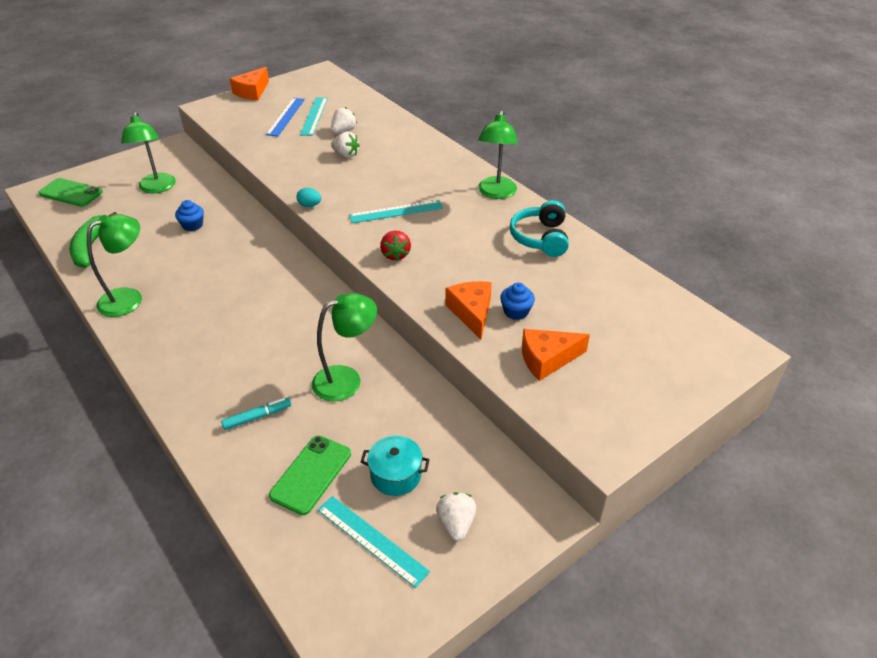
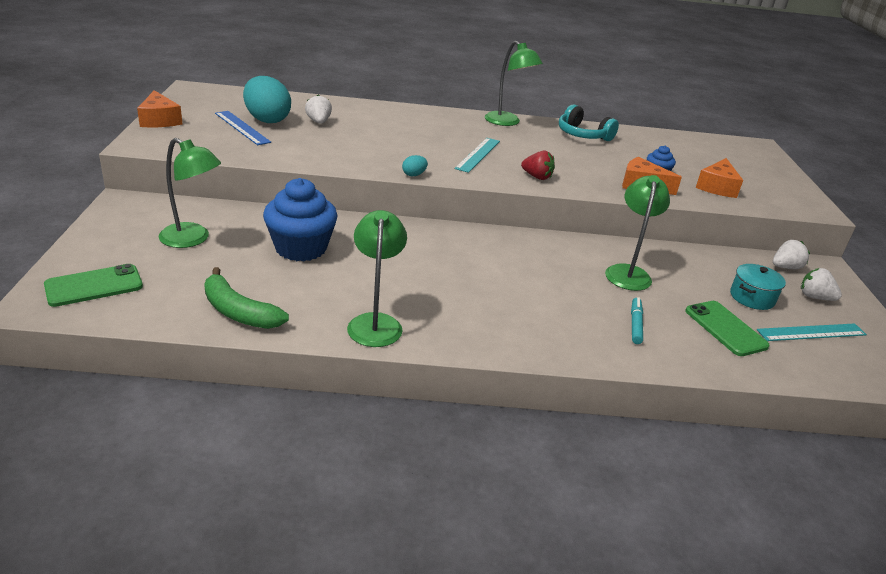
camera: 55 degrees left, 10 degrees down
(192, 225) = (301, 248): blue cupcake -> blue cupcake, size x2.09
(314, 116) = (267, 120): turquoise ruler -> turquoise egg
(346, 155) = (359, 135): white strawberry -> white strawberry (785, 267)

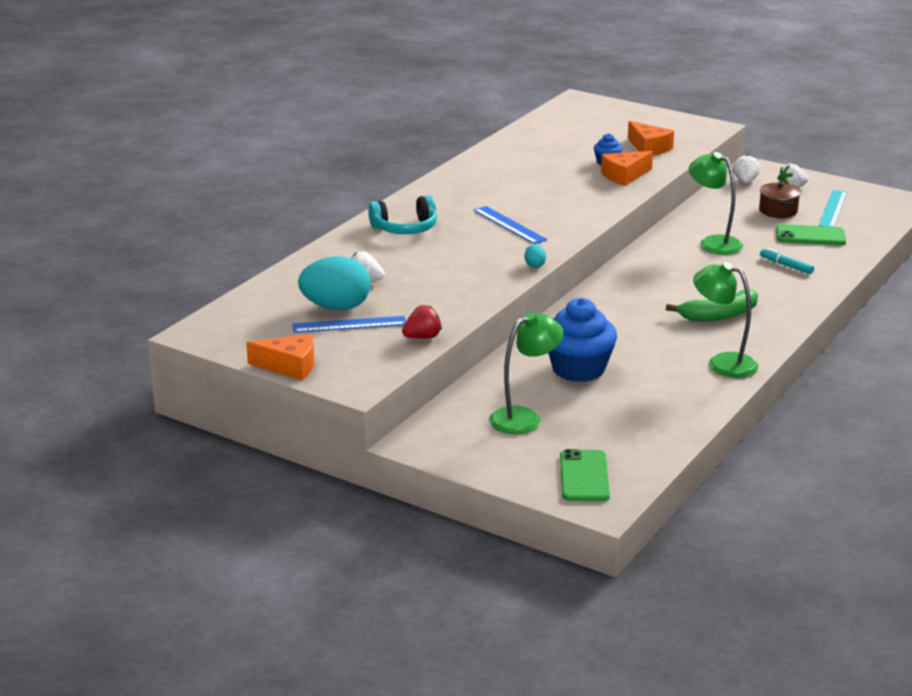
camera: 55 degrees left, 5 degrees down
(238, 312) = (671, 416): green banana -> green banana (719, 315)
(478, 154) = (509, 225): turquoise ruler -> blue ruler
(507, 122) = (439, 189): green lamp -> none
(537, 177) = (578, 213): red strawberry -> red strawberry (422, 337)
(583, 135) = (499, 165): turquoise headphones -> turquoise headphones (405, 228)
(752, 297) = (778, 211): turquoise pot -> brown pot

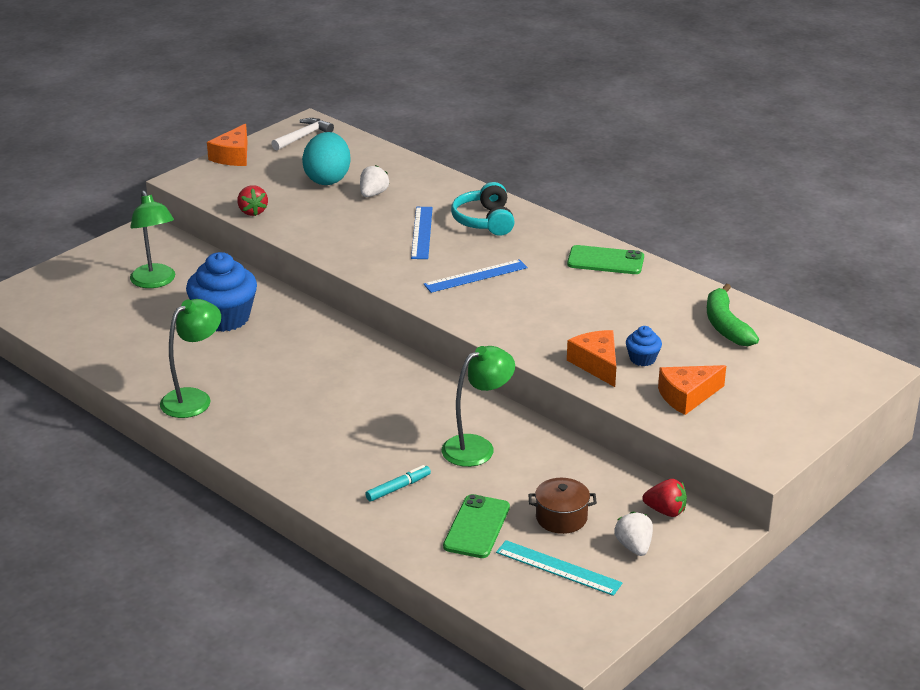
camera: 100 degrees right, 5 degrees up
(231, 332) = (303, 136): none -> white hammer
(349, 324) = (293, 182): blue ruler -> blue ruler (422, 232)
(535, 265) = (373, 279): turquoise egg -> none
(584, 476) = (49, 297): green phone -> green phone (605, 261)
(719, 315) = (294, 416): green banana -> green banana (726, 325)
(745, 181) = (665, 511): white strawberry -> red strawberry

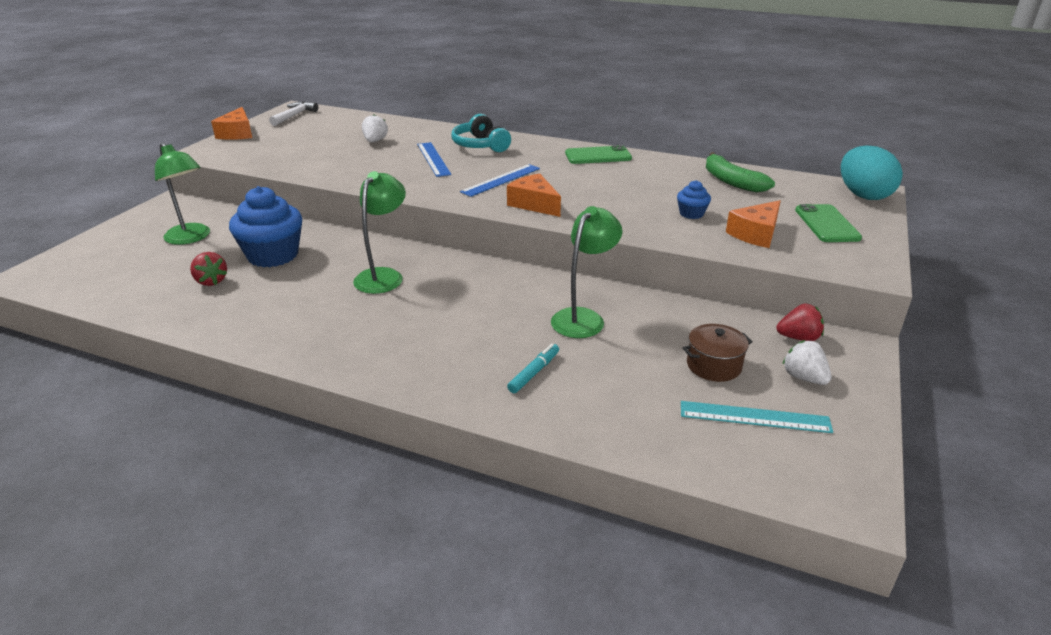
camera: 20 degrees left, 0 degrees up
(194, 398) = (269, 330): green lamp -> green lamp (383, 276)
(252, 211) = (272, 165): red strawberry -> red strawberry (211, 281)
(327, 179) = (329, 137): turquoise egg -> turquoise egg (863, 195)
(477, 527) = (641, 394): green phone -> green phone (827, 224)
(596, 364) = (658, 224): orange cheese -> orange cheese (534, 204)

